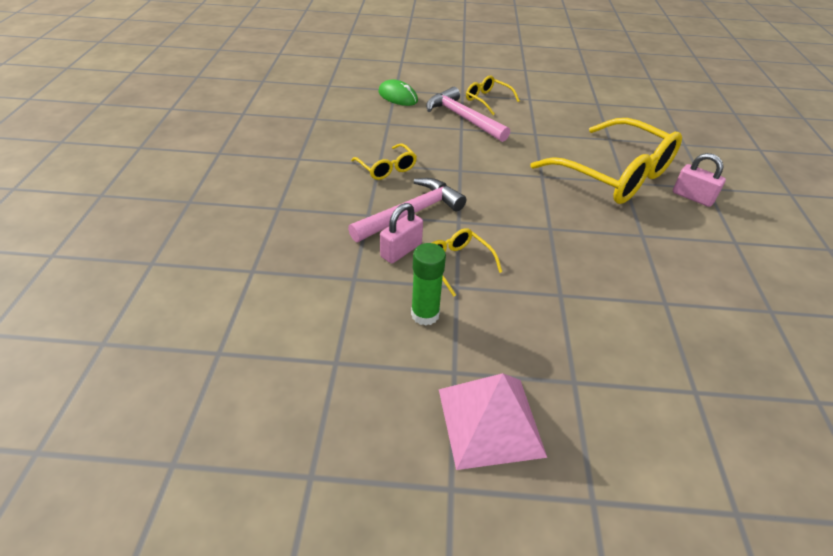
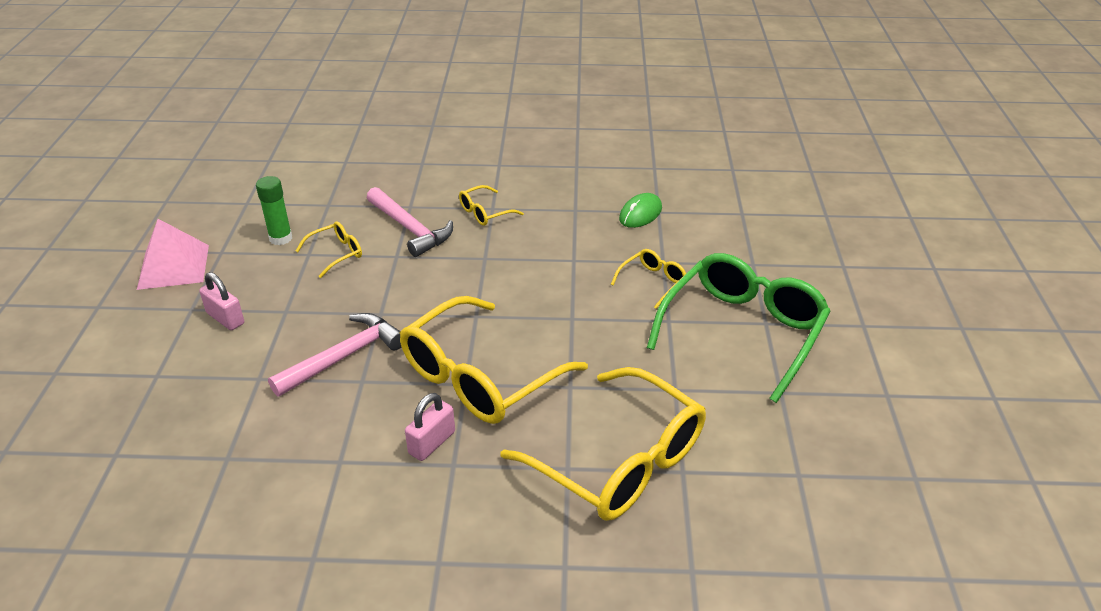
camera: 90 degrees right, 5 degrees down
(401, 250) = (358, 225): pink padlock -> pink padlock (225, 318)
(463, 118) = (599, 261): pink hammer -> pink hammer (344, 357)
(536, 77) = (742, 332): none -> green glasses
(669, 127) = (618, 460): none -> yellow glasses

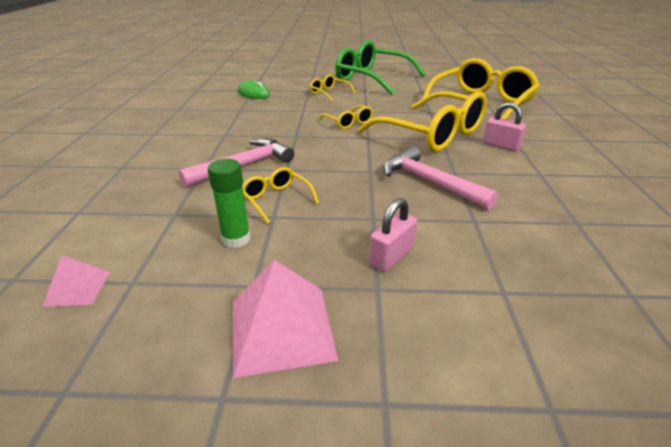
camera: 90 degrees left, 5 degrees down
(249, 185) = (77, 288): none -> pink pyramid
(485, 212) = (230, 137): yellow glasses -> yellow glasses (348, 122)

